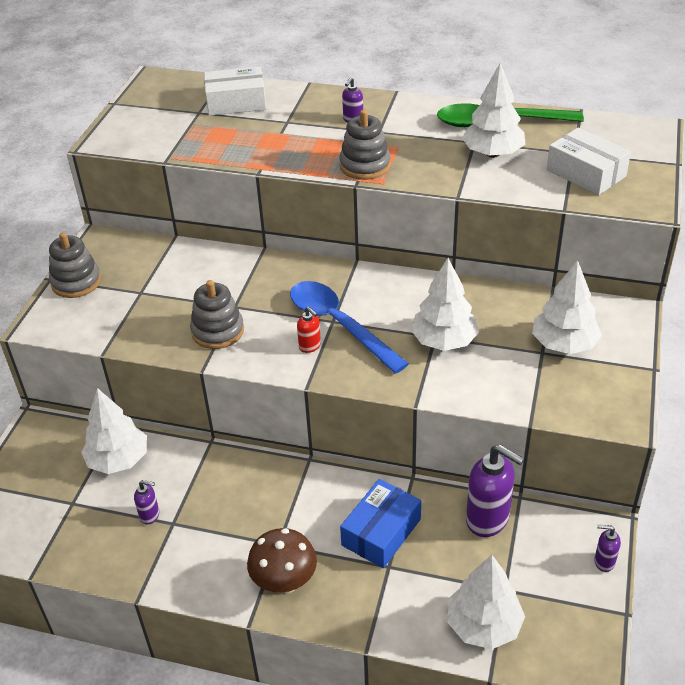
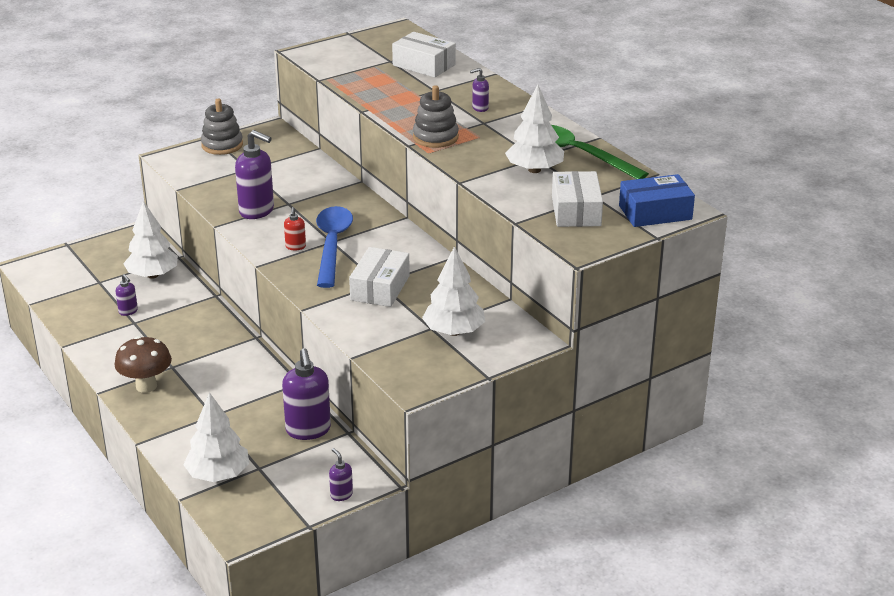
camera: 40 degrees right, 10 degrees down
(218, 331) = (257, 211): grey stacking toy -> purple soap dispenser
(381, 532) = (236, 397): blue box -> blue box (655, 212)
(444, 341) = (380, 288): white tree -> white box

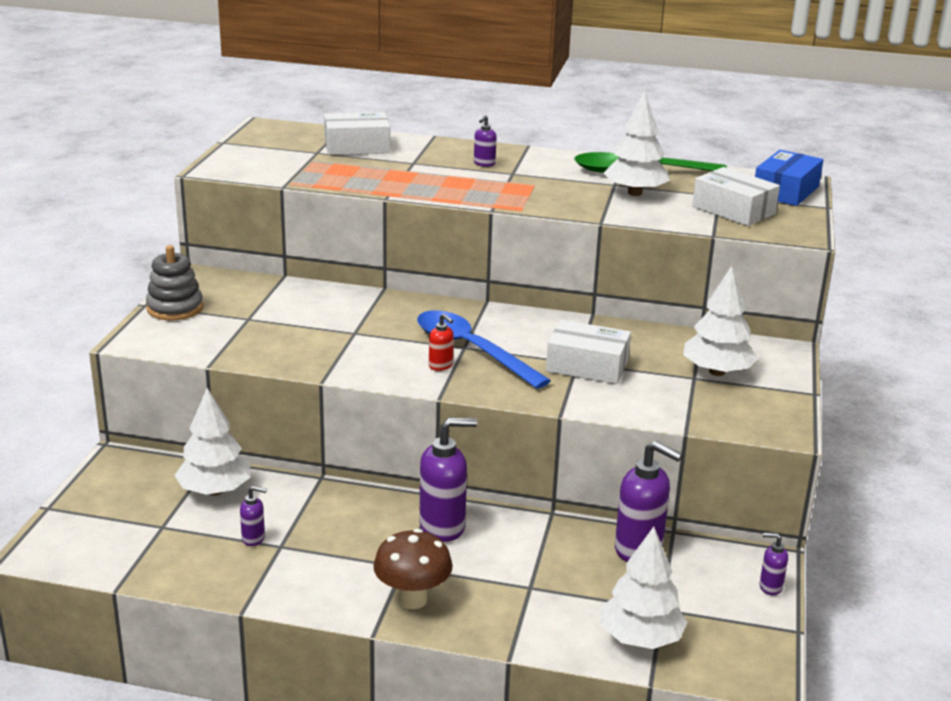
camera: 45 degrees left, 5 degrees down
(257, 211) = (337, 351): purple soap dispenser -> purple soap dispenser (443, 527)
(380, 288) = (587, 366): white box -> white box turned 45 degrees counterclockwise
(435, 137) = (500, 197): grey stacking toy -> none

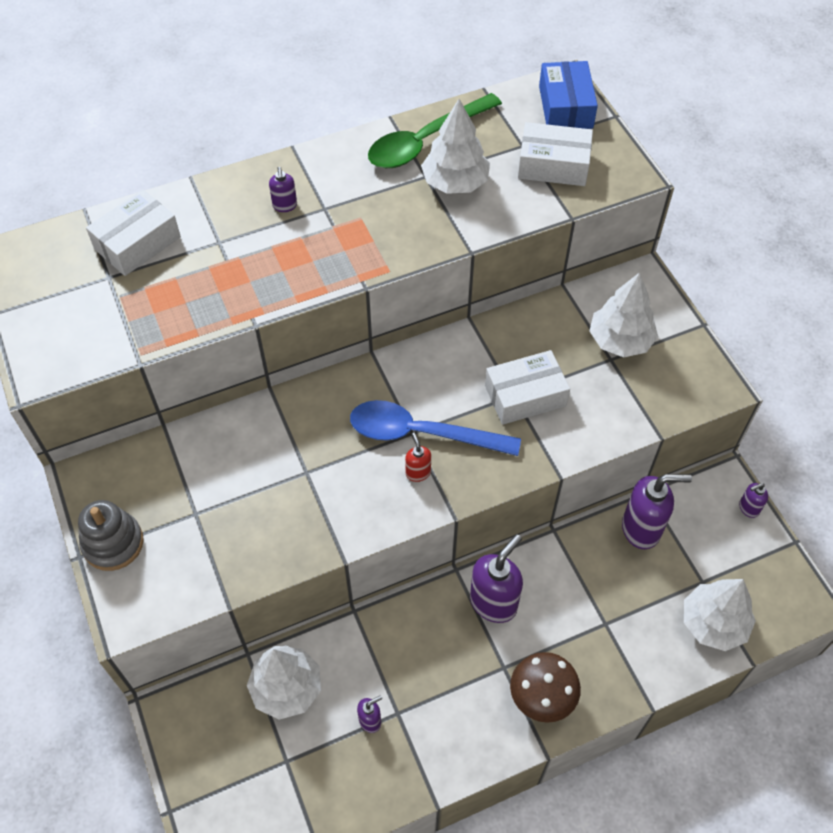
camera: 35 degrees left, 30 degrees up
(441, 366) = (418, 472): red soap dispenser -> red soap dispenser turned 120 degrees counterclockwise

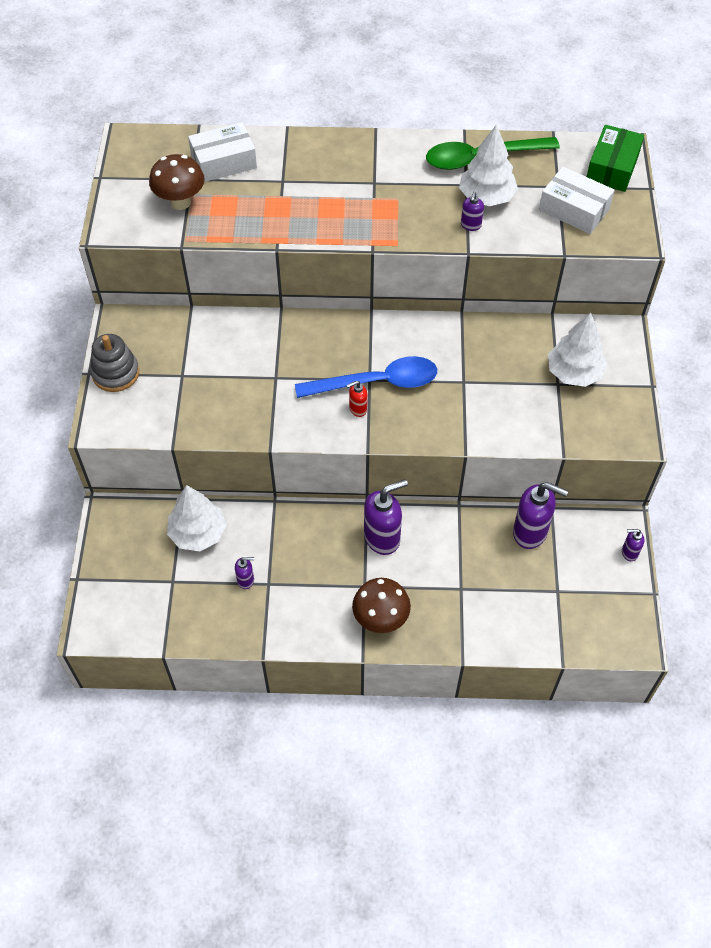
camera: 25 degrees right, 0 degrees up
(110, 309) = (180, 202): none -> brown mushroom
(285, 206) = (345, 171): purple soap dispenser -> purple soap dispenser (470, 225)
(418, 472) = (357, 409): red soap dispenser -> red soap dispenser turned 120 degrees counterclockwise
(422, 433) = (376, 382): blue spoon -> blue spoon turned 135 degrees clockwise
(525, 396) = (472, 385): white box -> none
(565, 107) = (612, 168): blue box -> green box
(713, 623) = (548, 624): white tree -> none

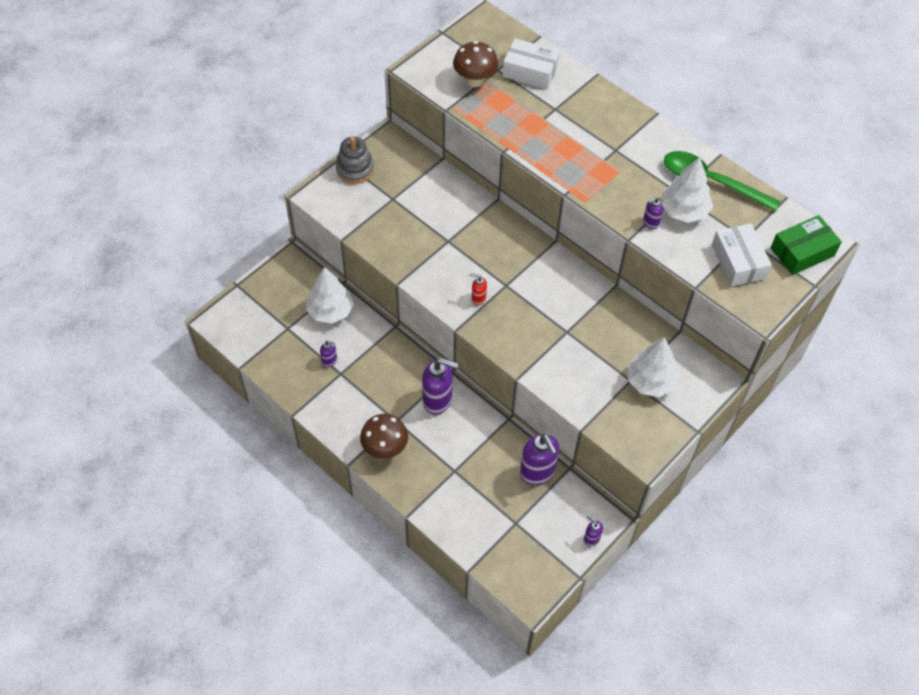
camera: 40 degrees right, 0 degrees up
(376, 382) = (508, 290): blue spoon -> none

